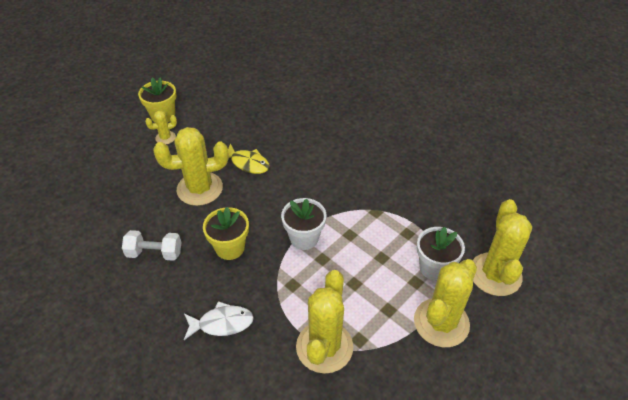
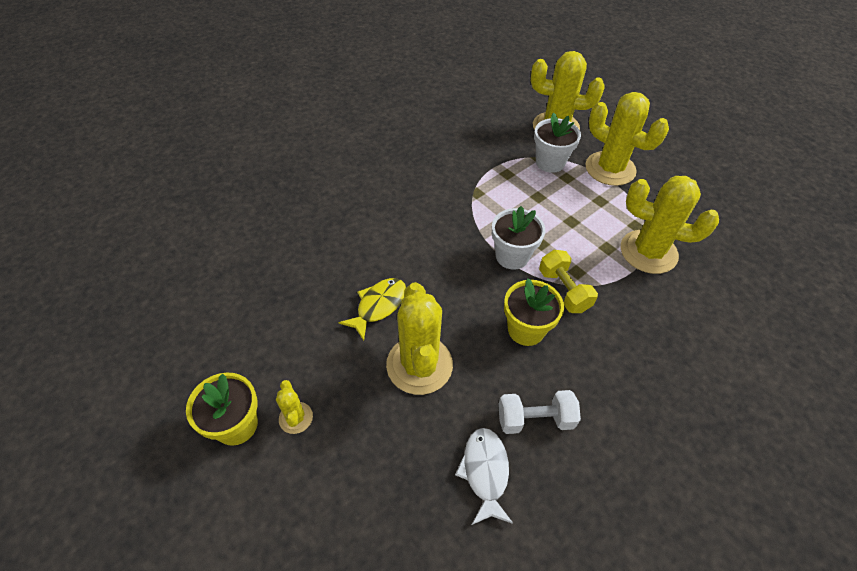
camera: 85 degrees left, 5 degrees up
(154, 253) = (535, 419): white dumbbell -> white dumbbell turned 75 degrees clockwise
(222, 323) = (634, 339): white fish -> white fish (485, 472)
(270, 274) = (563, 290): none -> yellow dumbbell

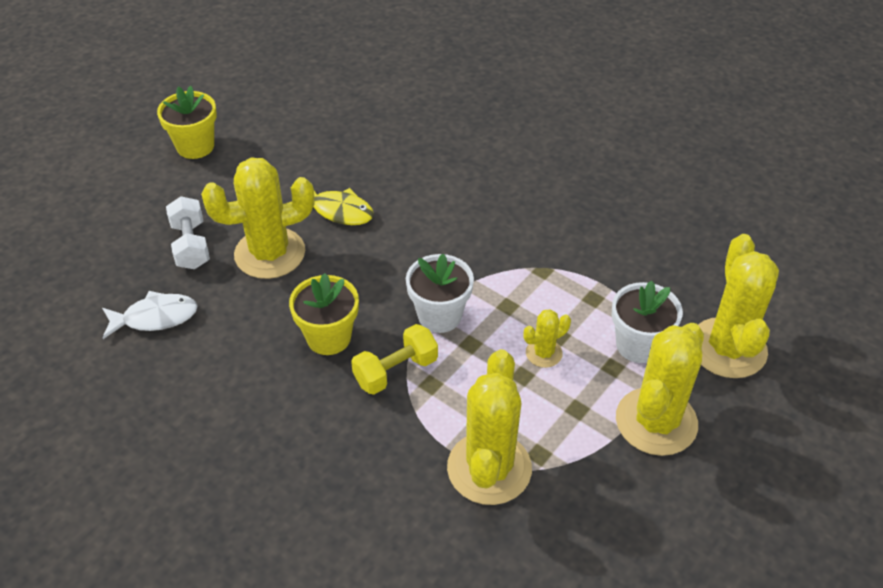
camera: 80 degrees right, 5 degrees down
(296, 418) = (204, 180): yellow cactus -> yellow cactus (544, 353)
(535, 419) = (214, 353): white dumbbell -> white dumbbell (191, 245)

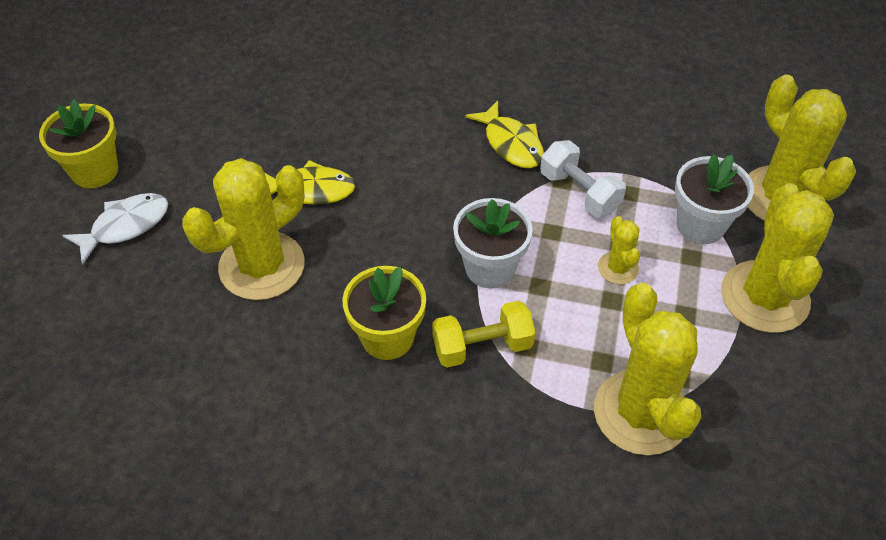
camera: 25 degrees left, 5 degrees up
(155, 317) = (172, 391): white fish -> white fish (125, 226)
(191, 245) = (162, 290): white dumbbell -> white dumbbell (579, 192)
(395, 371) = (482, 346): yellow dumbbell -> yellow dumbbell turned 45 degrees clockwise
(518, 227) = (511, 143): none -> yellow fish
(544, 353) = (618, 268): yellow cactus -> yellow cactus turned 45 degrees counterclockwise

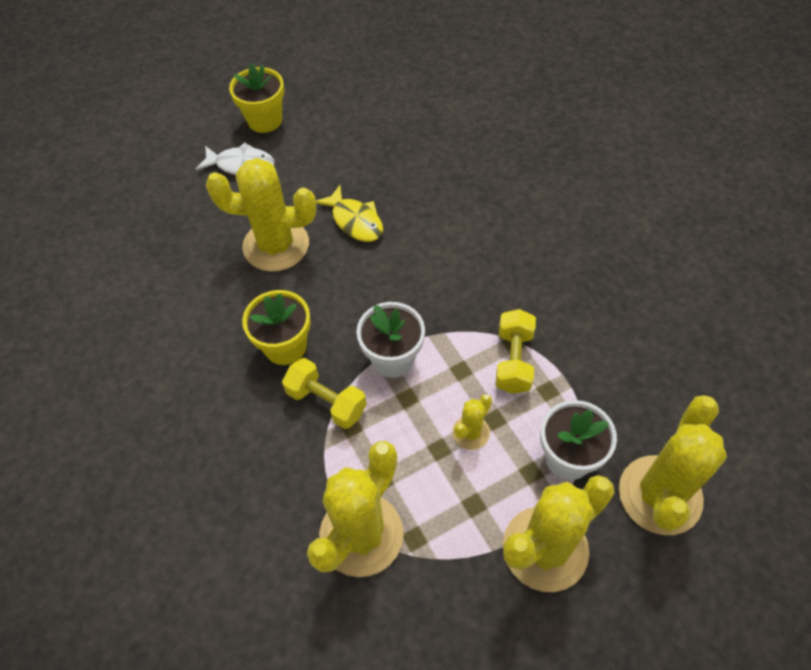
camera: 50 degrees right, 5 degrees up
(511, 143) = (512, 290): yellow fish -> none
(579, 192) = (513, 361): white dumbbell -> yellow dumbbell

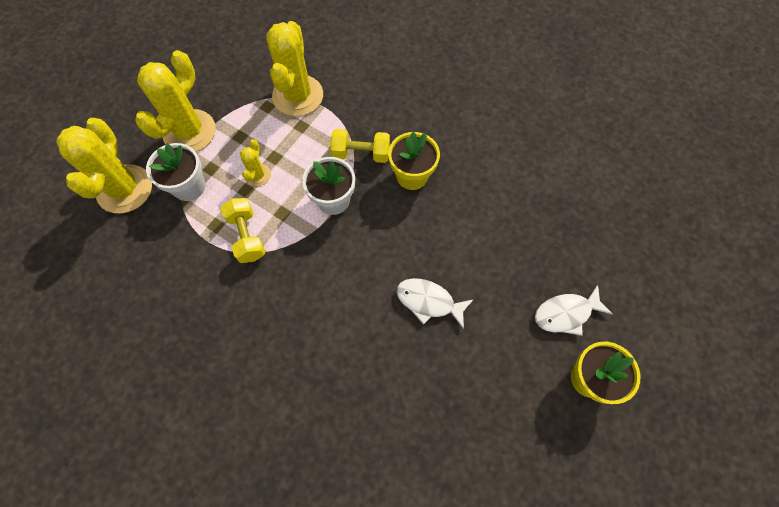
camera: 150 degrees right, 10 degrees up
(276, 245) = (476, 248): yellow cactus -> none
(355, 221) = (429, 301): yellow fish -> white fish

